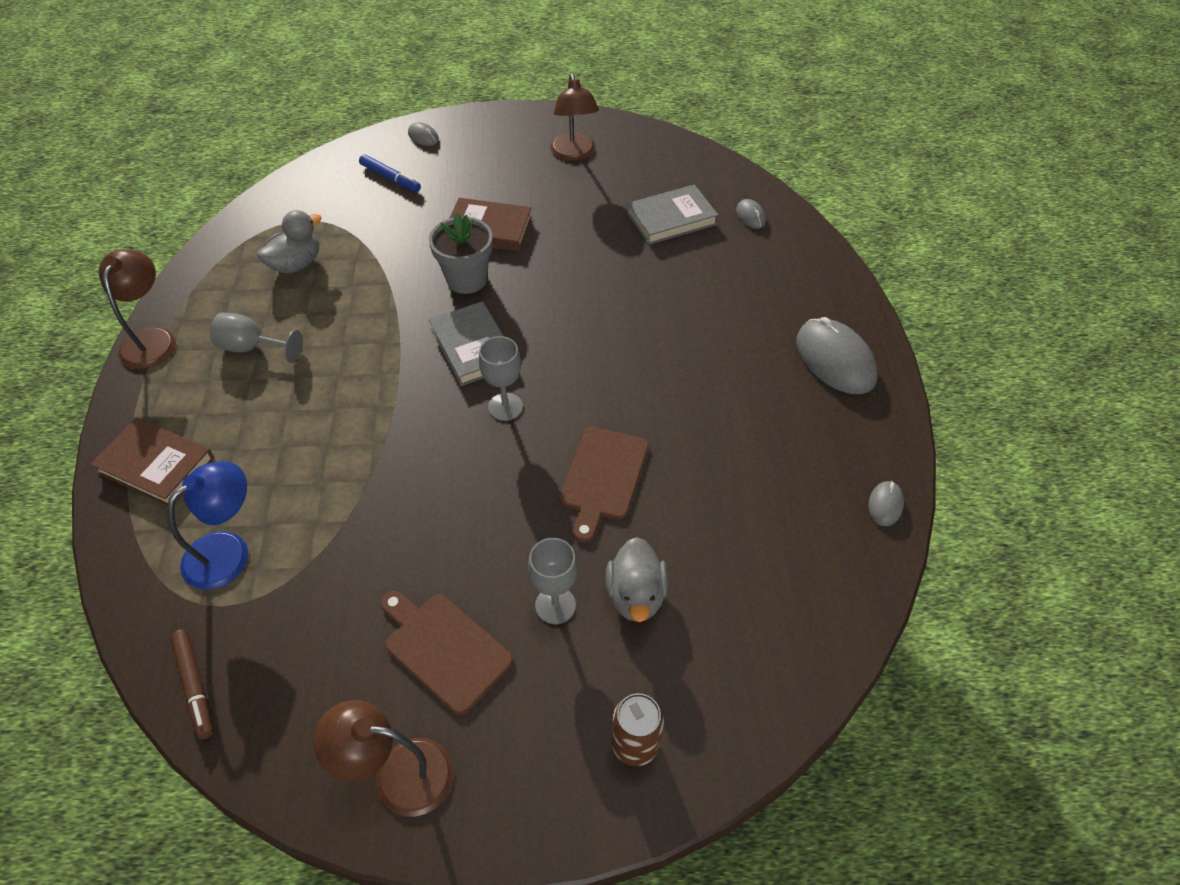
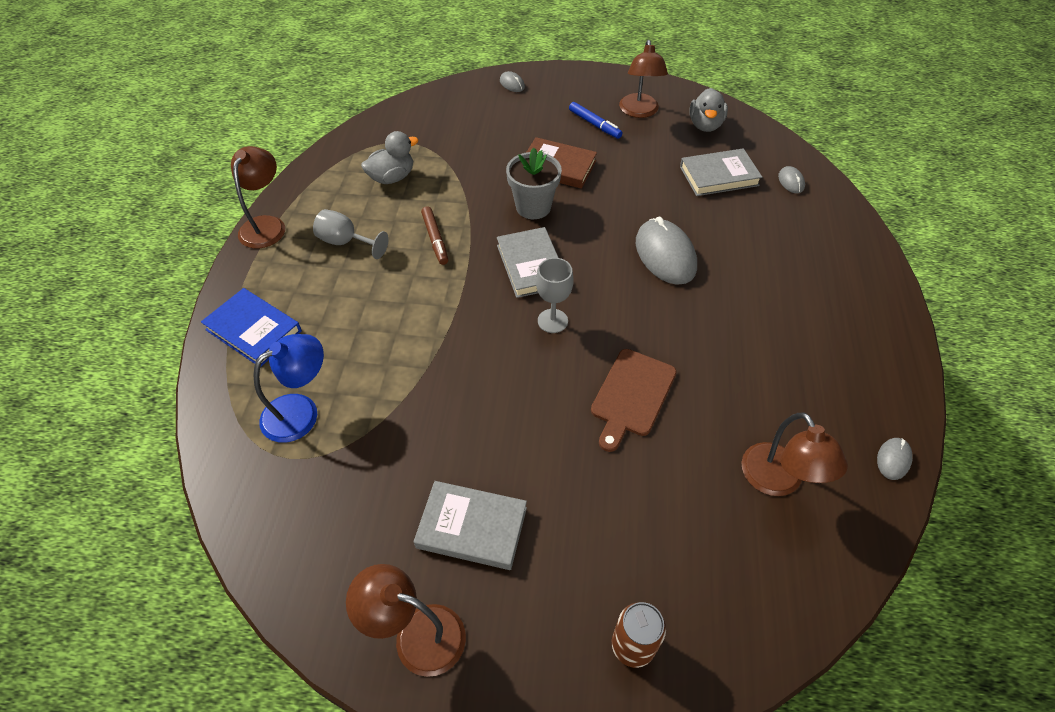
camera: 10 degrees right, 0 degrees up
(156, 465) = (254, 330): brown book -> blue book
(195, 686) = (256, 524): brown marker -> brown marker (435, 239)
(390, 178) = (480, 115): blue marker -> blue marker (594, 124)
(444, 649) = (472, 527): brown cutting board -> grey book
(555, 605) = (575, 504): grey goblet -> none
(636, 595) = (649, 507): grey duck -> grey duck (705, 125)
(769, 546) = (778, 481): none -> brown lamp
(835, 360) = (857, 319): grey mouse -> grey mouse (665, 255)

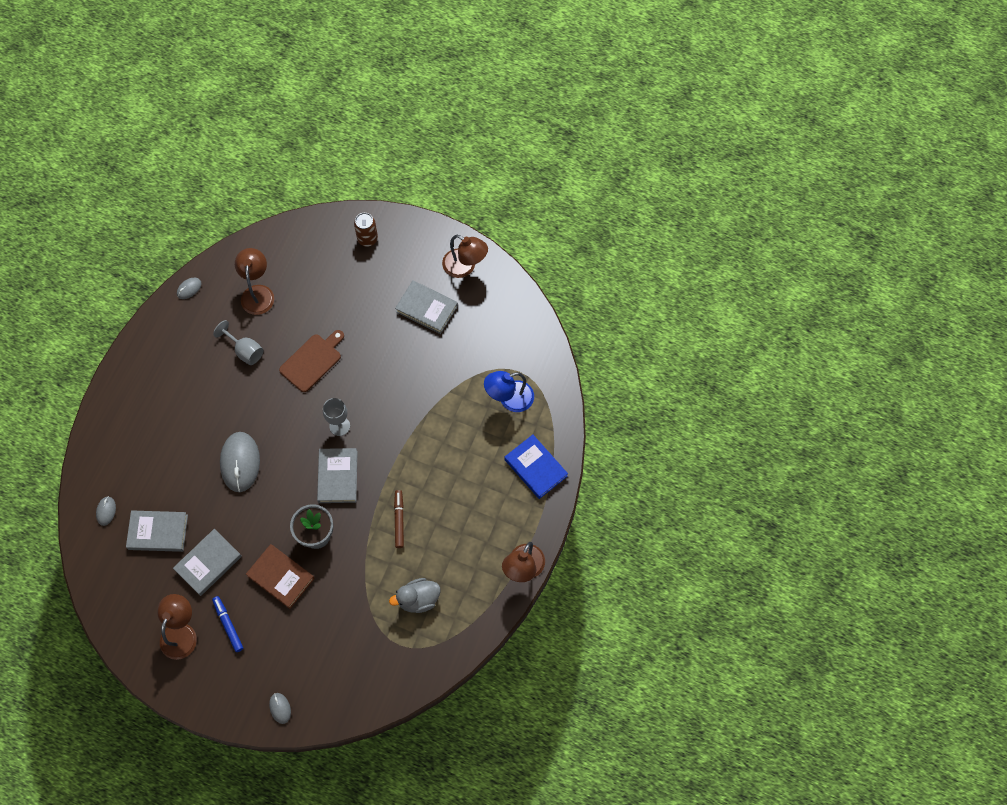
camera: 165 degrees left, 15 degrees up
(346, 242) = (465, 534): grey goblet -> grey goblet (245, 350)
(645, 163) = (208, 563): none -> grey book
(705, 125) = (134, 598): grey duck -> none

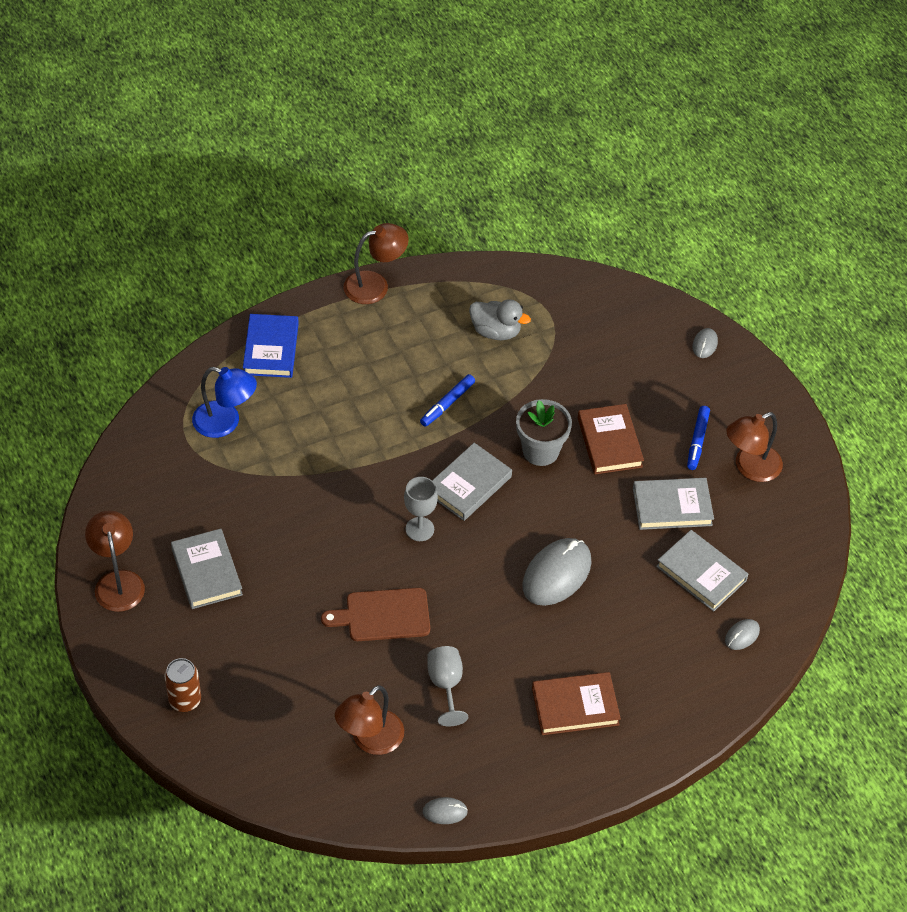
camera: 140 degrees left, 15 degrees down
(167, 394) = (575, 706): none -> brown book
(399, 520) = (447, 404): brown marker -> blue marker

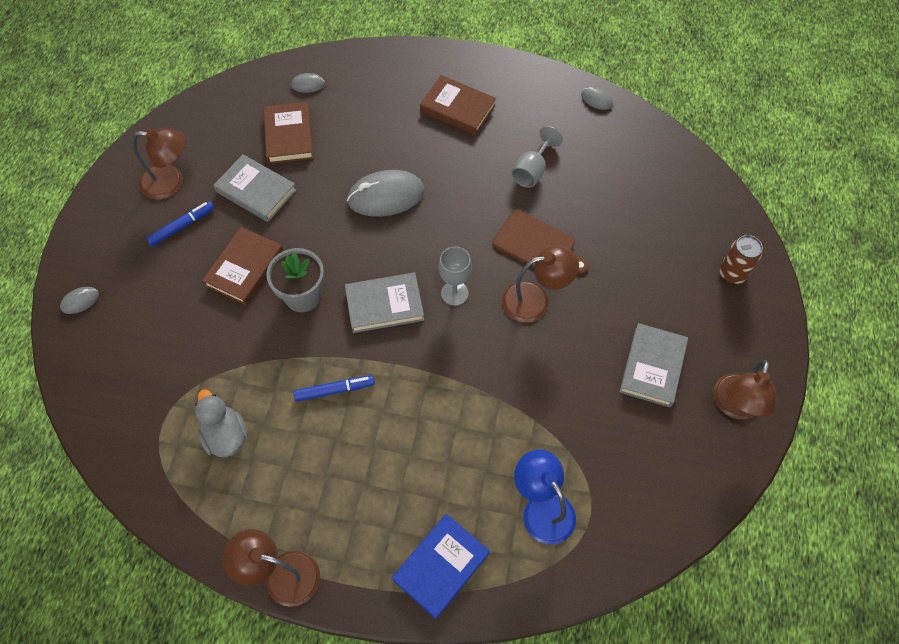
camera: 140 degrees left, 10 degrees up
(370, 740) = (613, 168): brown lamp -> brown lamp (535, 300)
(701, 573) = (289, 136): grey book -> brown book

